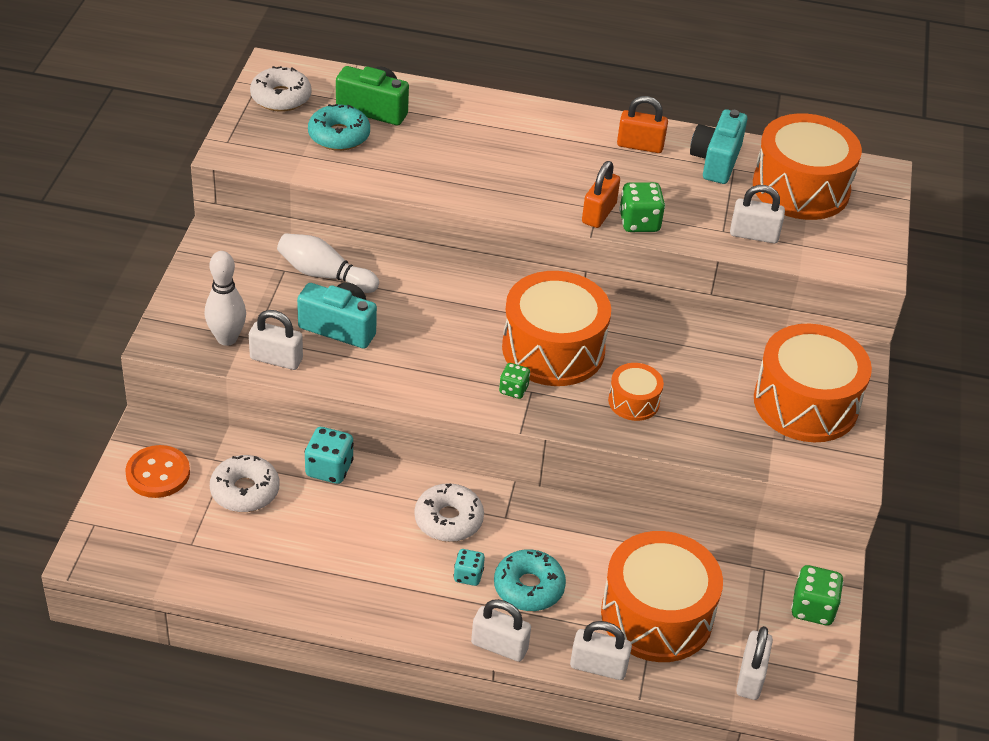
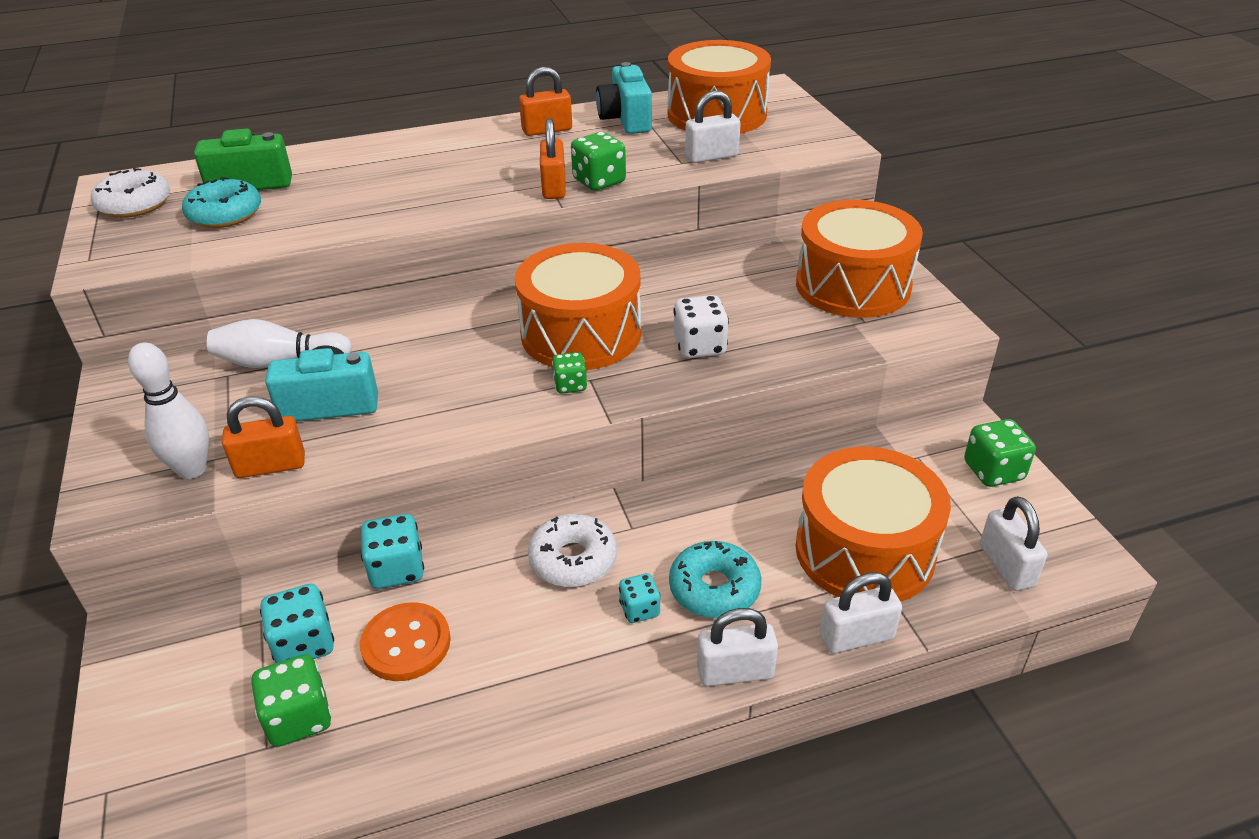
camera: 25 degrees left, 5 degrees down
(158, 473) = (171, 678): orange button -> orange button (406, 644)
(218, 536) = (299, 718): none -> green dice
(245, 491) = (304, 644): white donut -> turquoise dice
(276, 359) = (270, 466): white padlock -> orange padlock
(634, 401) = (699, 346): orange drum -> white dice

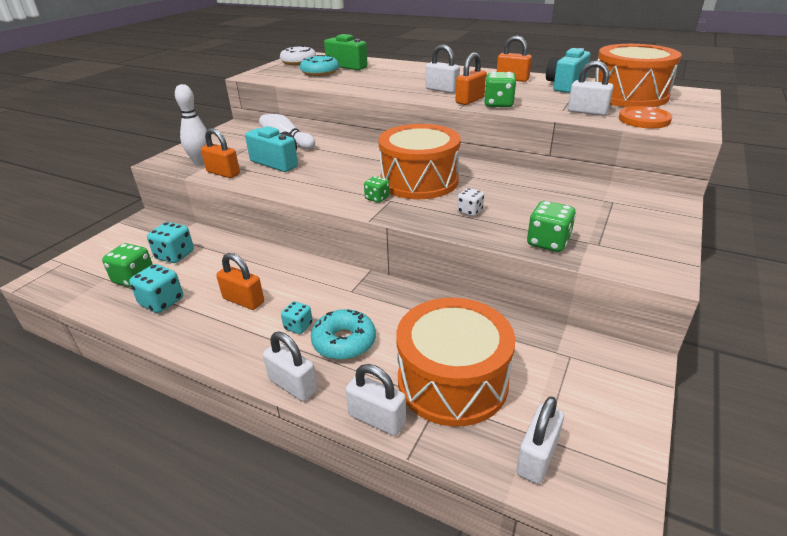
camera: 45 degrees right, 5 degrees down
(397, 569) = (241, 249): turquoise dice -> turquoise dice (162, 302)
(406, 644) = (201, 277): orange button -> orange button (644, 119)
(486, 182) = (442, 90): none -> white padlock
(521, 629) = (243, 300): none -> orange padlock
(573, 560) = (306, 287): white donut -> none
(699, 346) = (470, 211): white dice -> white dice, size x0.62
(853, 285) = (622, 224): orange drum -> none
(993, 471) = (617, 398): green dice -> green dice (548, 242)

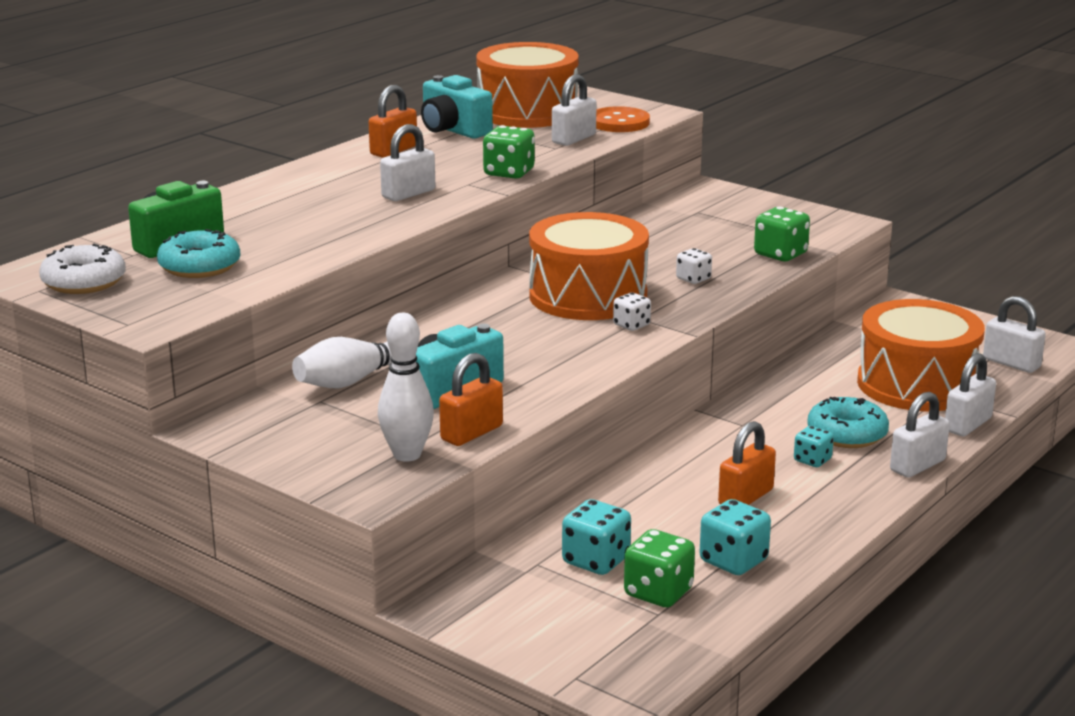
camera: 80 degrees left, 10 degrees down
(377, 198) = (631, 325): green dice -> white dice
(470, 100) = (477, 184): orange padlock -> none

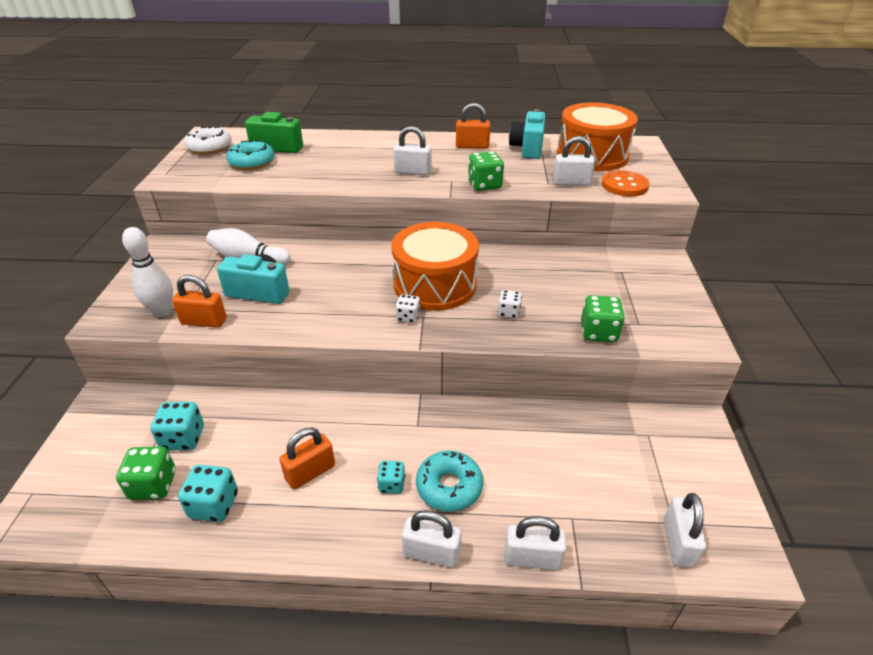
camera: 55 degrees right, 15 degrees up
(745, 497) = (310, 472): orange padlock -> orange padlock turned 45 degrees counterclockwise
(916, 384) = (571, 494): orange drum -> none

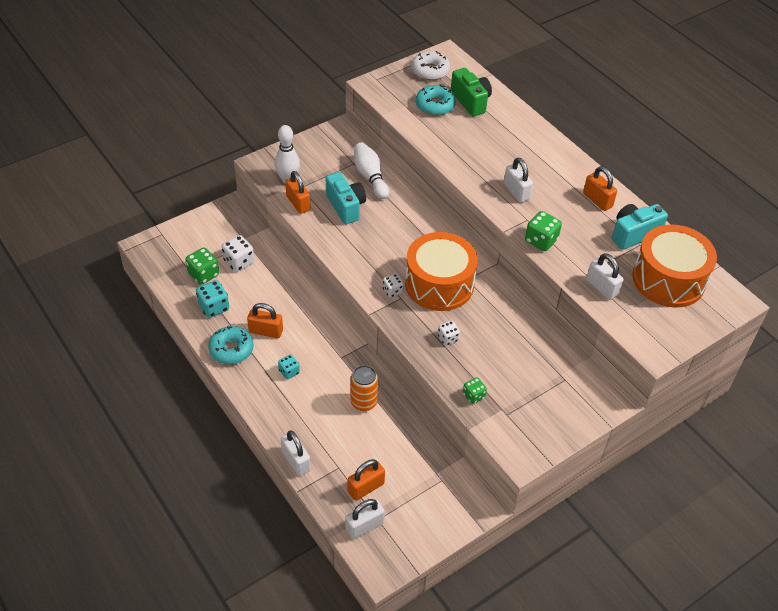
camera: 50 degrees right, 10 degrees up
(183, 438) = (239, 262): turquoise dice -> white dice
(431, 553) = (262, 415): white padlock -> none
(449, 487) = (310, 398): turquoise donut -> turquoise donut (231, 349)
(496, 441) = (363, 402): none -> orange can
(598, 332) = (473, 396): green dice -> green dice, size x0.62
(619, 507) = (366, 487): none -> orange padlock
(624, 185) = (634, 321): orange button -> none

